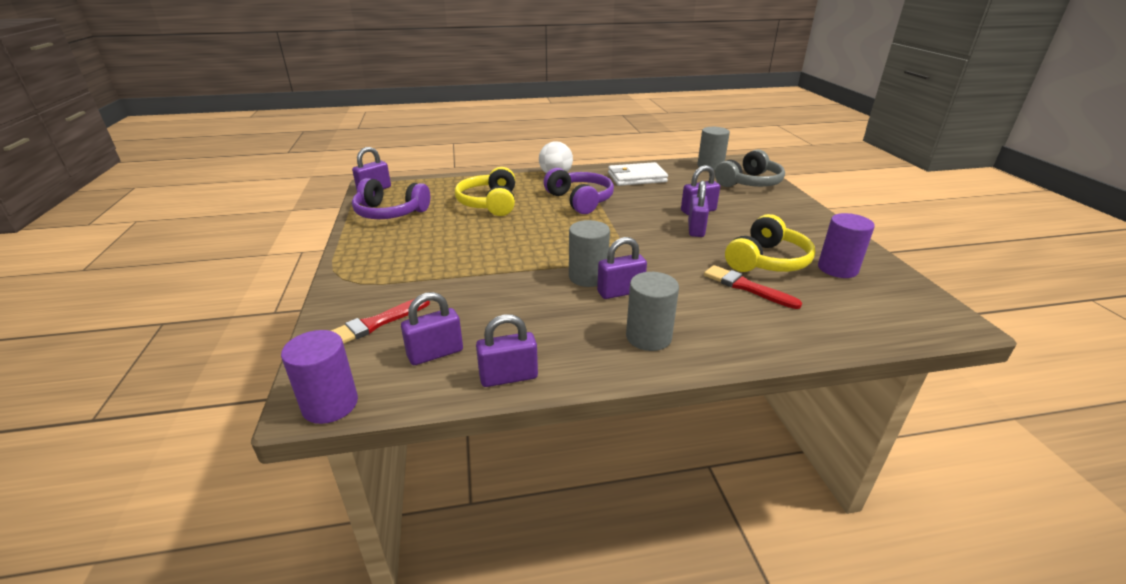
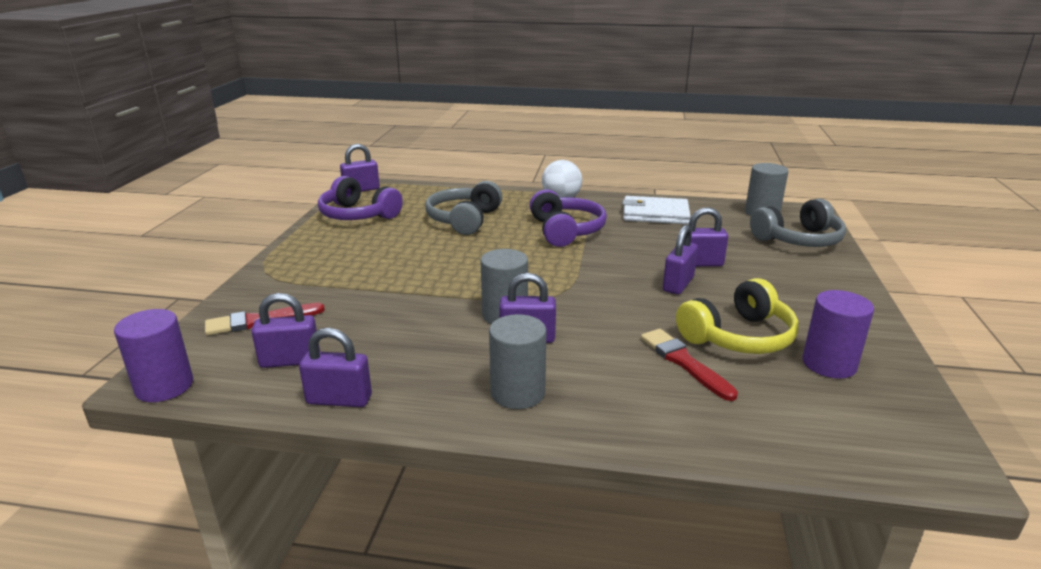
camera: 20 degrees right, 5 degrees down
(489, 203) = (464, 220): yellow headphones -> grey headphones

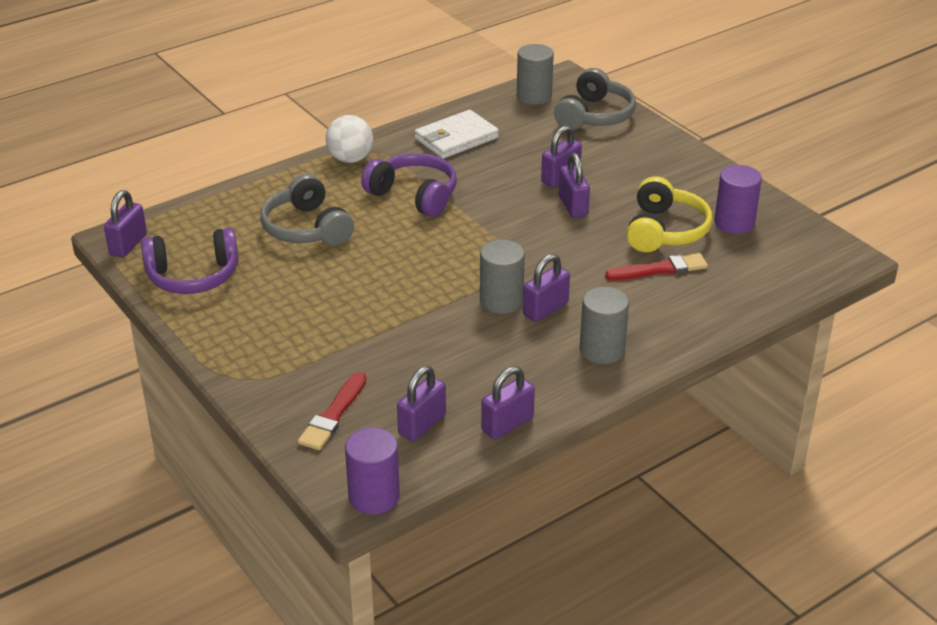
camera: 45 degrees left, 10 degrees up
(684, 362) = (660, 269): red brush -> red brush turned 150 degrees clockwise

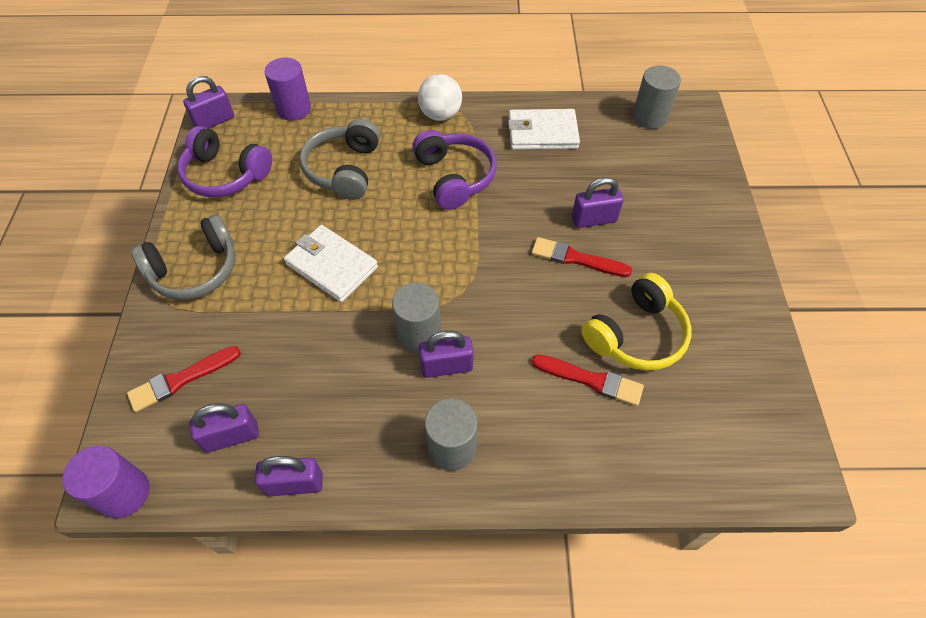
camera: 35 degrees right, 20 degrees up
(375, 293) = (331, 266): none -> white wallet
(573, 206) = (576, 258): purple padlock -> red brush
(595, 115) = (686, 164): grey headphones -> grey headphones (195, 270)
(734, 223) = (714, 363): purple cylinder -> purple cylinder (294, 109)

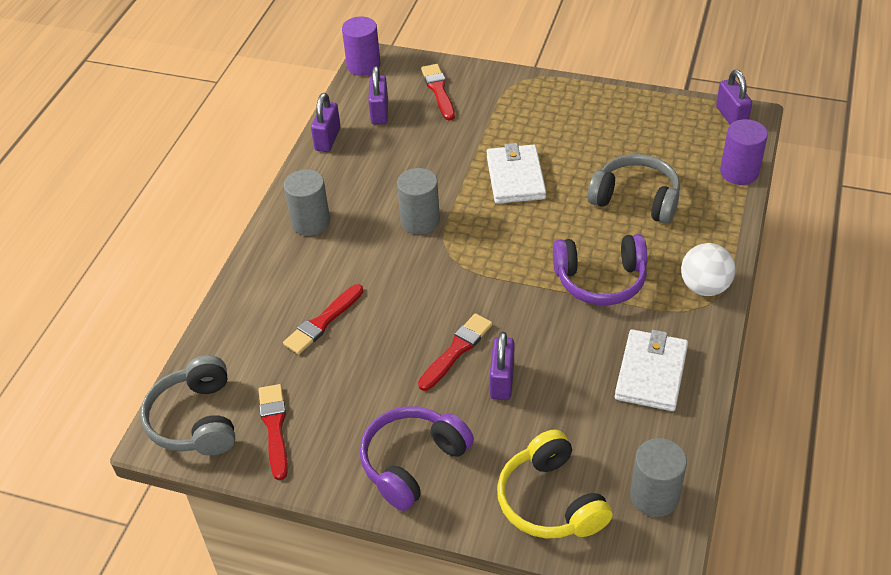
camera: 110 degrees right, 10 degrees down
(195, 270) = (541, 100): grey headphones -> grey headphones (195, 420)
(225, 175) = (651, 121): purple headphones -> purple headphones (412, 462)
(331, 266) = (515, 177): white wallet -> white wallet turned 60 degrees counterclockwise
(446, 367) = (381, 232): purple padlock -> none
(636, 335) = (350, 369): yellow headphones -> yellow headphones (550, 501)
(732, 376) = (275, 427): none -> red brush

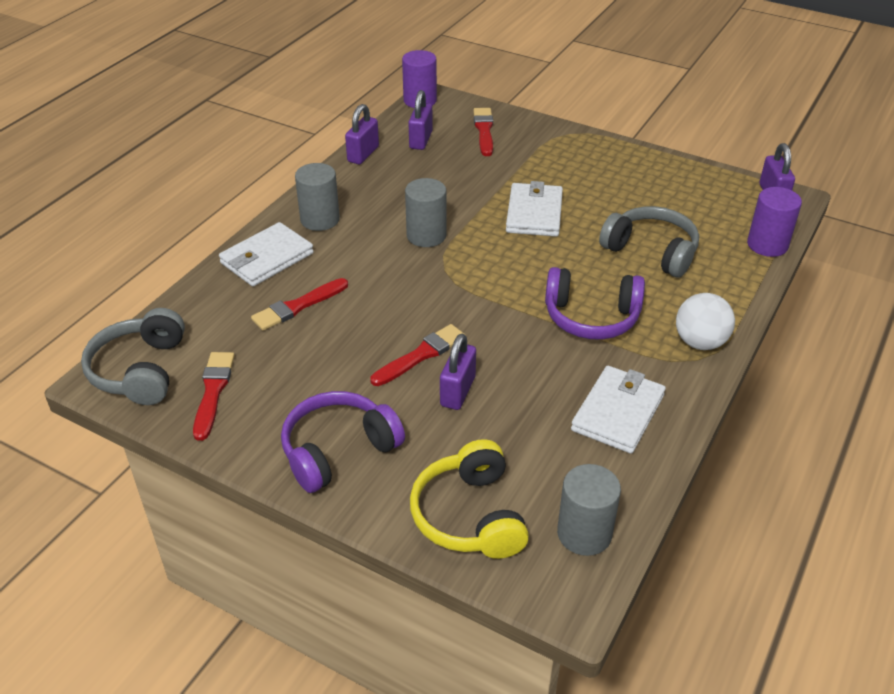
camera: 10 degrees right, 5 degrees down
(274, 275) = (267, 258): none -> white wallet

